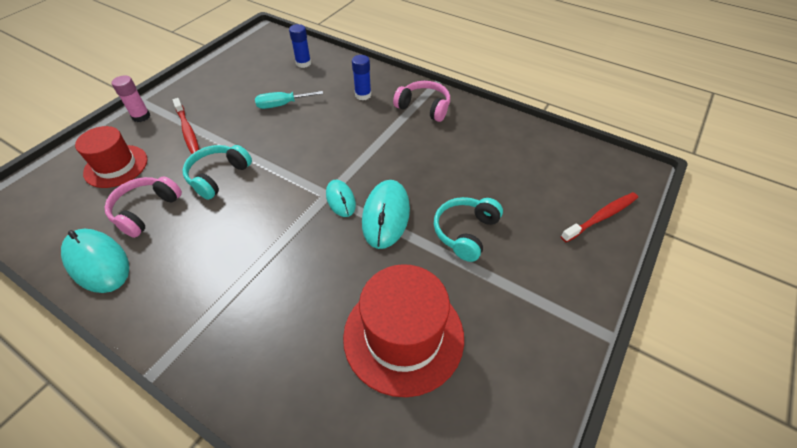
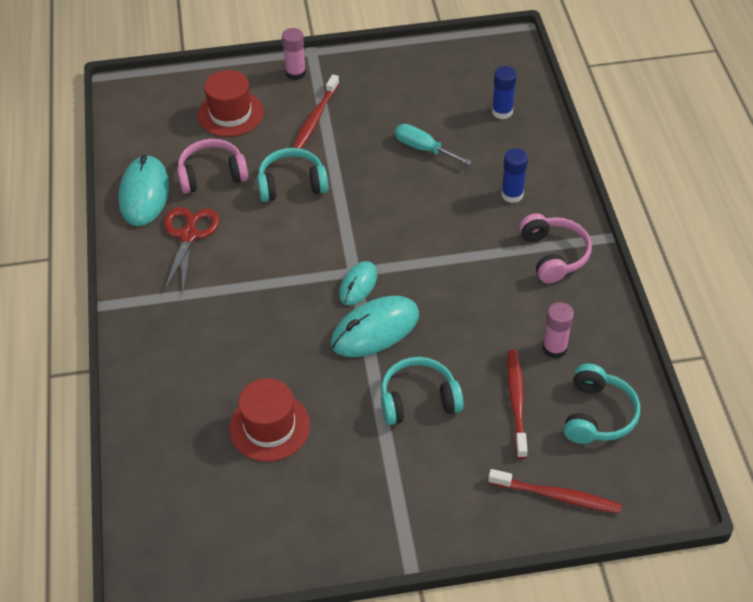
camera: 50 degrees right, 0 degrees up
(174, 262) = (188, 235): none -> red scissors
(403, 336) = (269, 427): red hat -> red hat, size x0.66
(489, 148) = (554, 348): none -> pink glue stick
(513, 188) = (516, 402): none -> red toothbrush
(554, 162) = (597, 415): none -> turquoise headphones

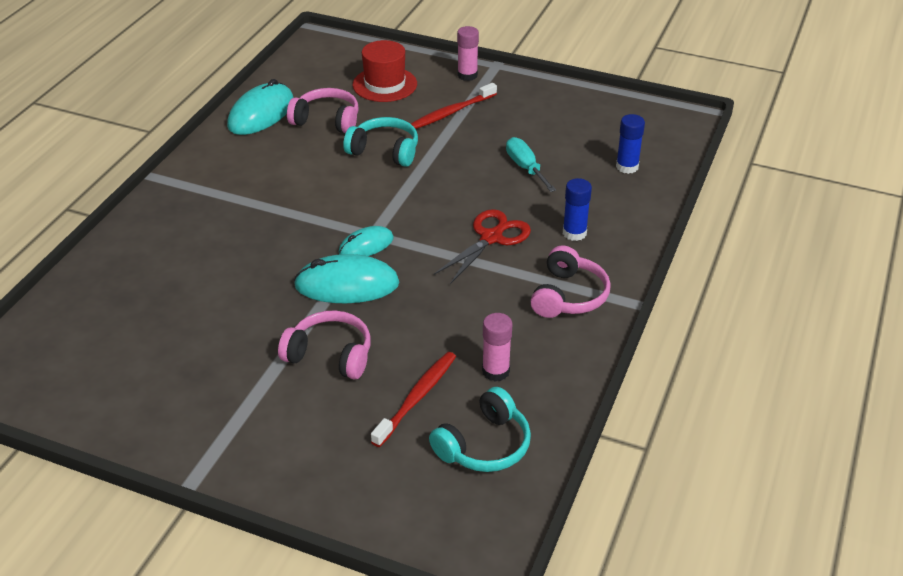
camera: 30 degrees right, 10 degrees down
(188, 235) = (265, 155): red scissors -> red scissors (491, 237)
(269, 427) = (187, 317): red hat -> none
(418, 400) = (330, 355): turquoise headphones -> pink headphones
(556, 496) = (378, 494): red toothbrush -> none

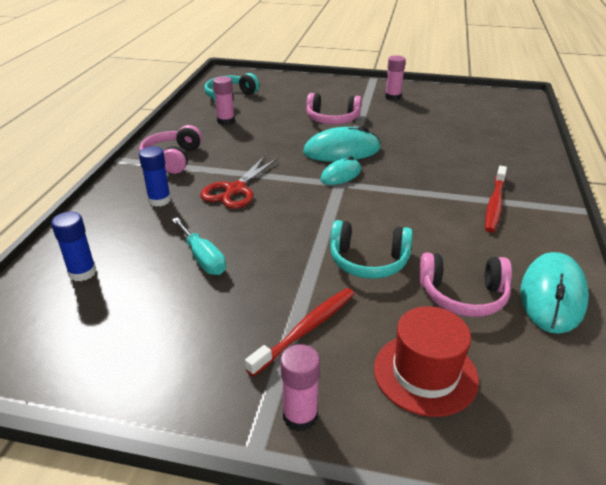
camera: 170 degrees right, 5 degrees down
(198, 407) = (393, 97): none -> pink glue stick
(416, 398) = (272, 108): red toothbrush -> red toothbrush (494, 204)

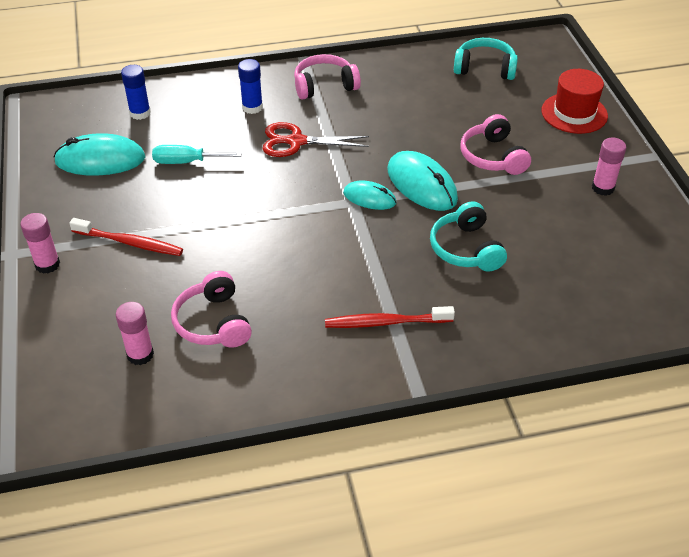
camera: 65 degrees right, 10 degrees up
(203, 258) = (186, 162): turquoise screwdriver -> turquoise screwdriver turned 60 degrees clockwise
(226, 121) = (425, 87): pink glue stick -> pink glue stick (140, 354)
(368, 261) = (232, 254): turquoise headphones -> turquoise headphones (466, 249)
(425, 373) = (109, 317): red hat -> red hat (574, 113)
(552, 296) = (242, 383): turquoise mouse -> turquoise mouse (100, 160)

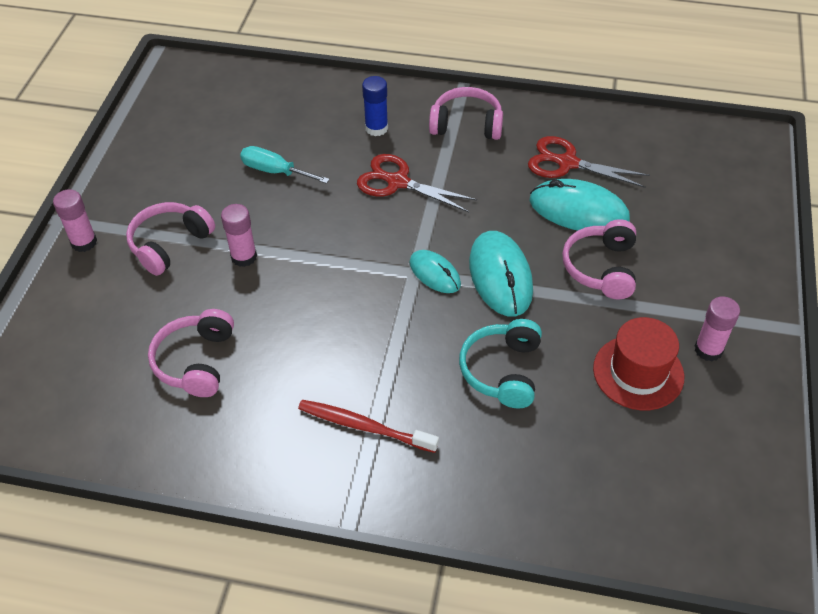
camera: 25 degrees right, 5 degrees up
(100, 160) = (196, 143): turquoise mouse -> turquoise mouse (578, 211)
(129, 243) = (170, 244): red toothbrush -> pink headphones
(140, 113) = (263, 102): blue glue stick -> none
(140, 354) = (109, 371): pink glue stick -> pink glue stick (244, 257)
(420, 92) = (567, 163): none -> red scissors
(485, 68) = (659, 154): turquoise headphones -> none
(574, 113) = (732, 243): red hat -> red hat (638, 372)

